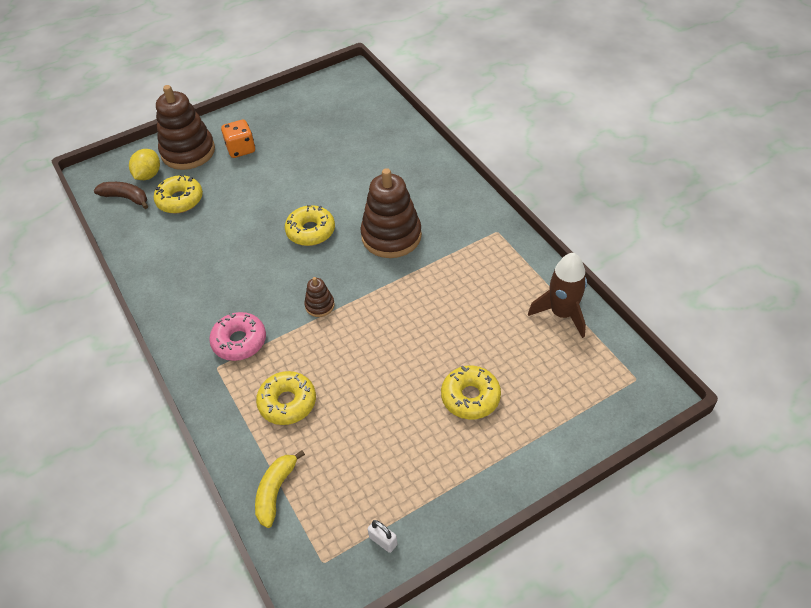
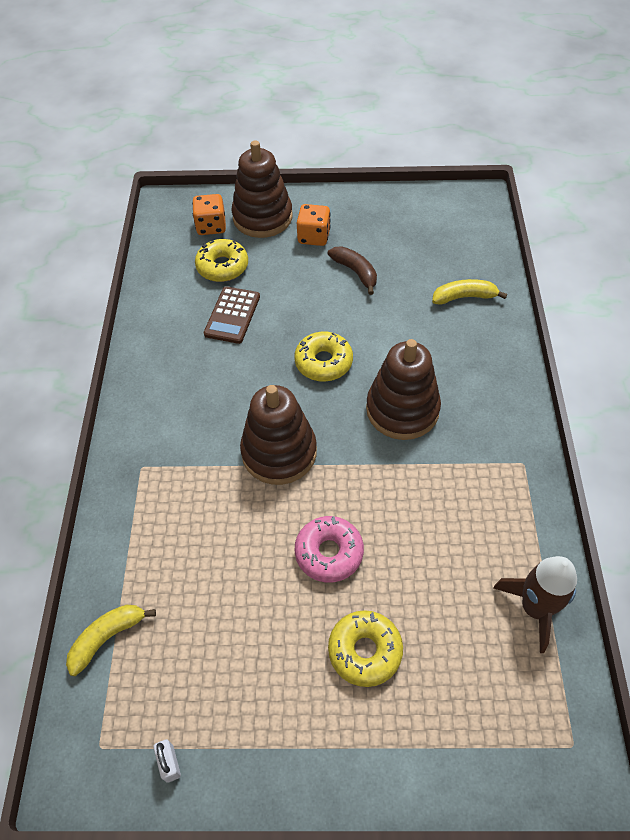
camera: 30 degrees right, 5 degrees up
(126, 198) = (176, 241): brown banana -> brown banana (355, 272)
(148, 175) = (211, 226): yellow lemon -> orange dice
(214, 230) = (232, 315): none -> brown calculator
(239, 341) = (179, 450): pink donut -> pink donut (329, 553)
(287, 403) = (180, 545): yellow donut -> none
(319, 305) = (279, 452): brown stacking toy -> brown stacking toy, size x2.18
(385, 144) = (464, 297): none -> yellow banana

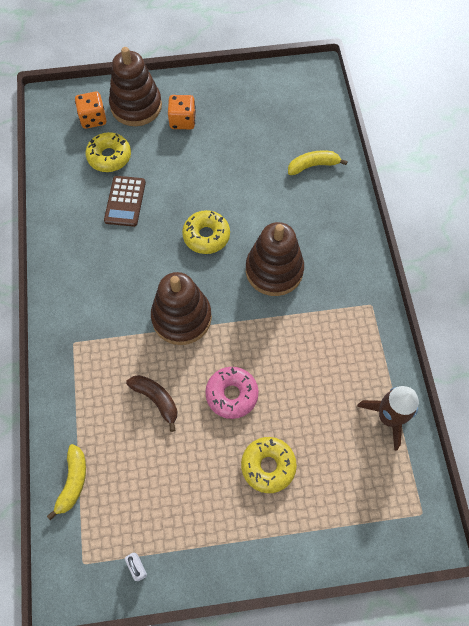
camera: 10 degrees left, 10 degrees up
(107, 637) = (73, 482): yellow banana -> yellow banana turned 150 degrees clockwise
(355, 272) = (222, 151): brown banana -> brown banana (156, 400)

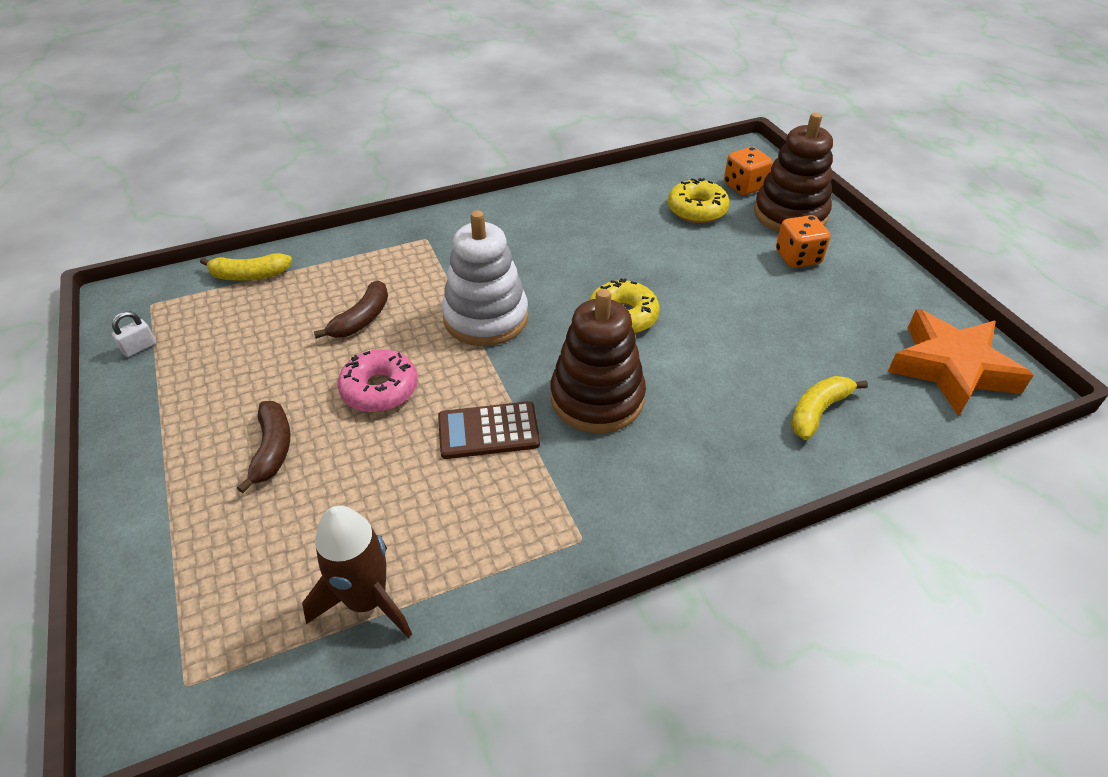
camera: 75 degrees right, 20 degrees down
(125, 201) = (638, 235): brown calculator -> brown calculator (488, 431)
(181, 317) = (486, 318): brown stacking toy -> white stacking toy
(268, 466) = (272, 449): yellow donut -> brown banana
(299, 93) = (951, 368): none -> orange star
(313, 166) = (818, 411): yellow banana -> yellow banana turned 105 degrees counterclockwise

